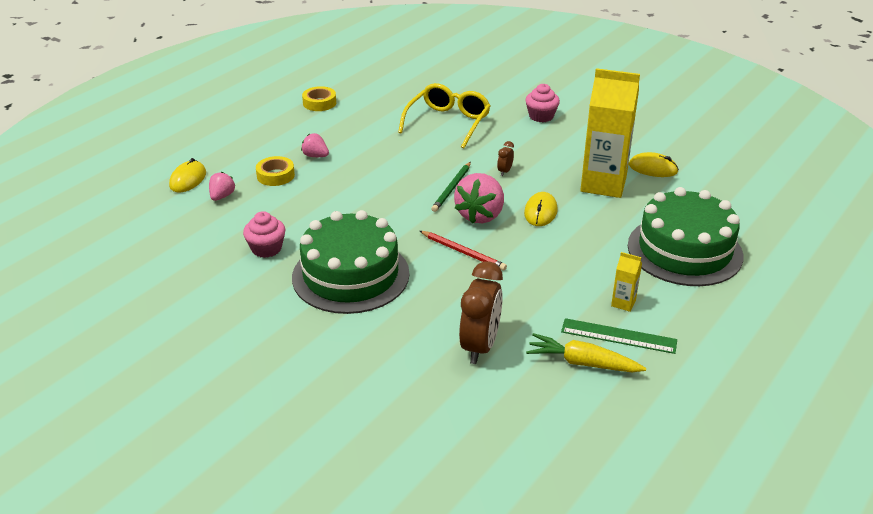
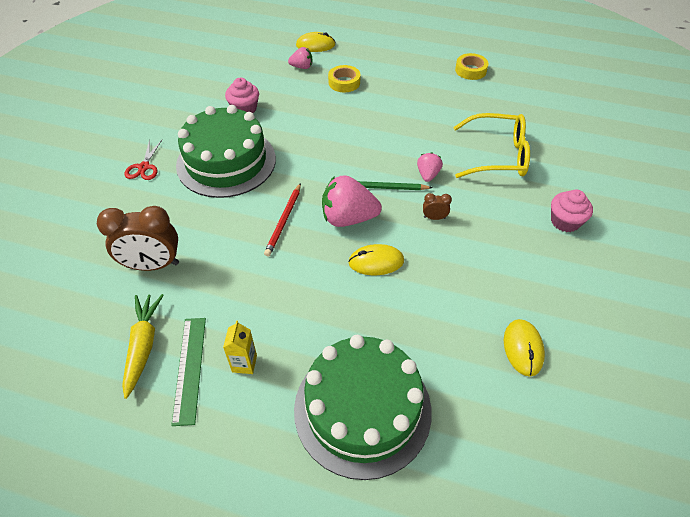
camera: 70 degrees right, 15 degrees up
(315, 156) = (385, 93): pink strawberry -> pink strawberry (428, 175)
(317, 338) = (144, 167): none -> red scissors
(603, 184) = (458, 305): yellow carton -> none

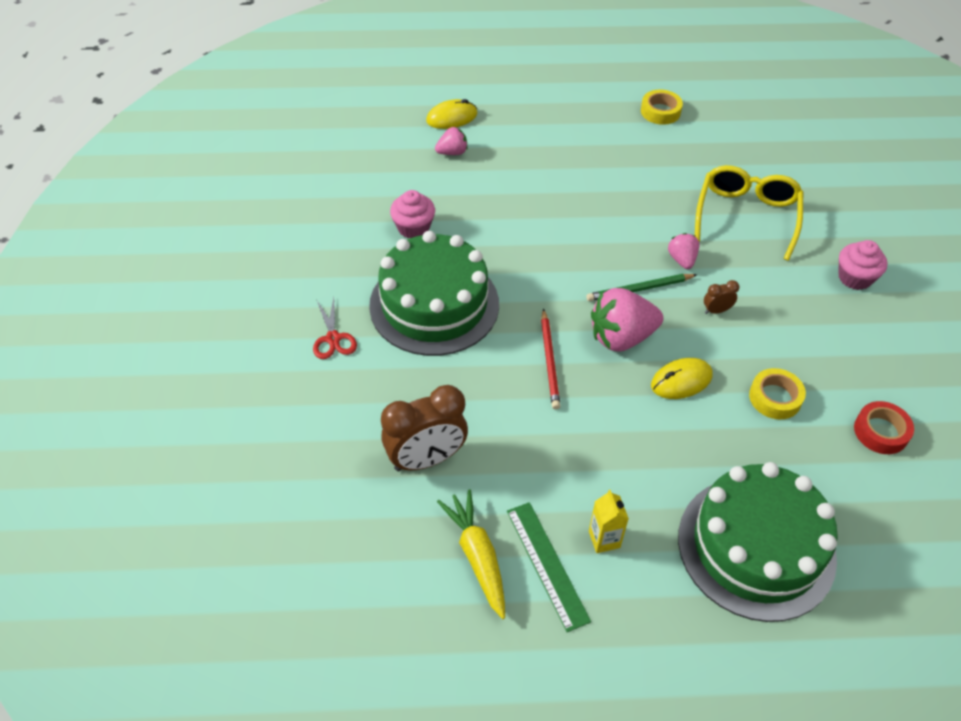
camera: 20 degrees left, 0 degrees up
(344, 82) = (518, 162): yellow tape -> yellow tape (775, 398)
(498, 155) = (746, 216): yellow glasses -> yellow glasses turned 60 degrees counterclockwise
(523, 348) = (881, 431): yellow mouse -> red tape

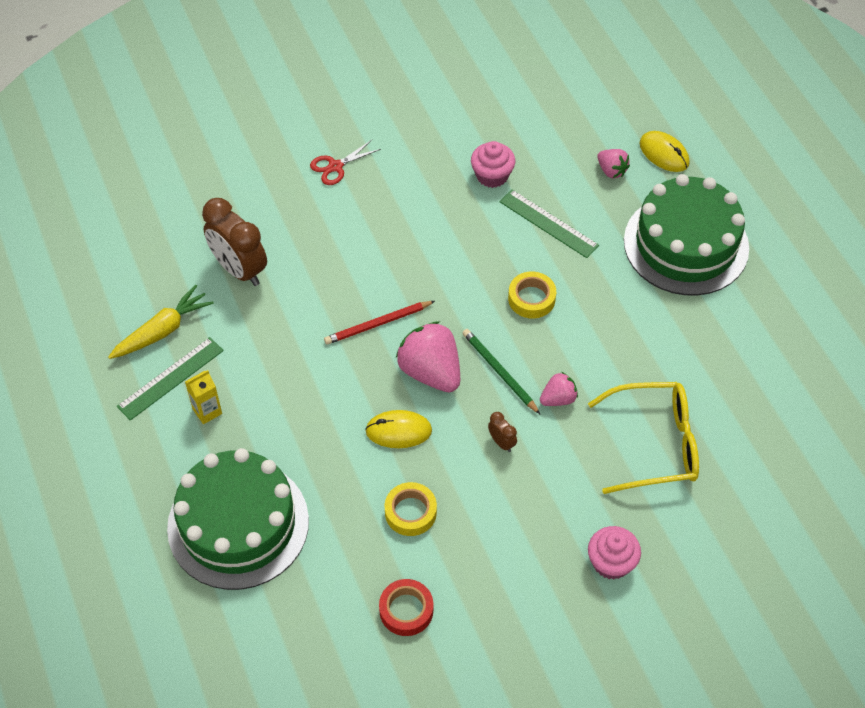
camera: 70 degrees right, 5 degrees up
(434, 304) = (405, 221): green cake -> green cake (686, 244)
(489, 208) = (548, 223): none -> green ruler
(660, 111) = (786, 329): yellow tape -> yellow tape (531, 299)
(681, 381) = (398, 431): yellow mouse -> yellow mouse turned 45 degrees counterclockwise

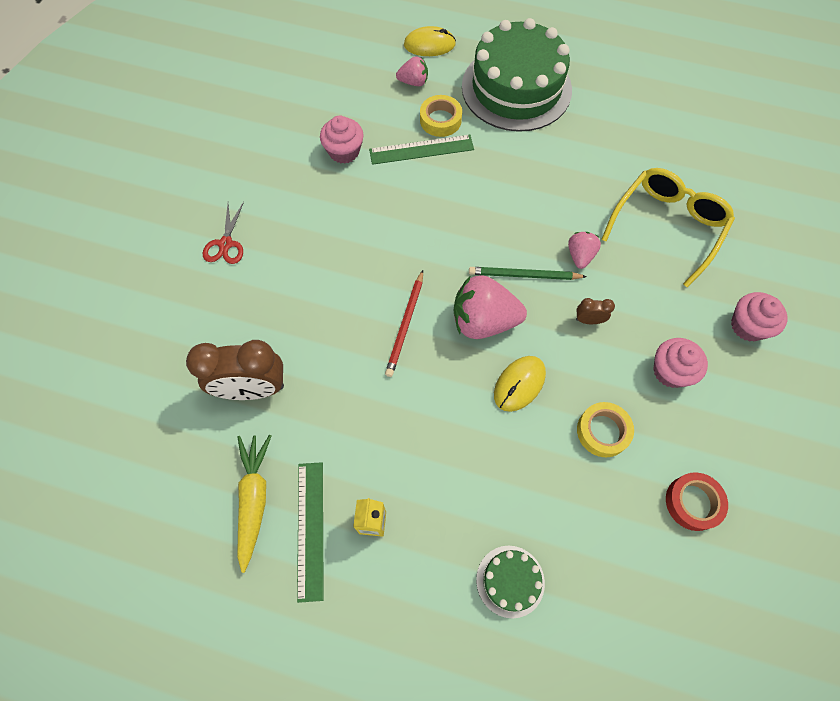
camera: 50 degrees left, 10 degrees up
(238, 524) = (510, 581): green cake -> green cake, size x0.44
(510, 529) = (670, 371): none -> pink cupcake
(531, 299) = (477, 208): yellow tape -> yellow tape (440, 120)

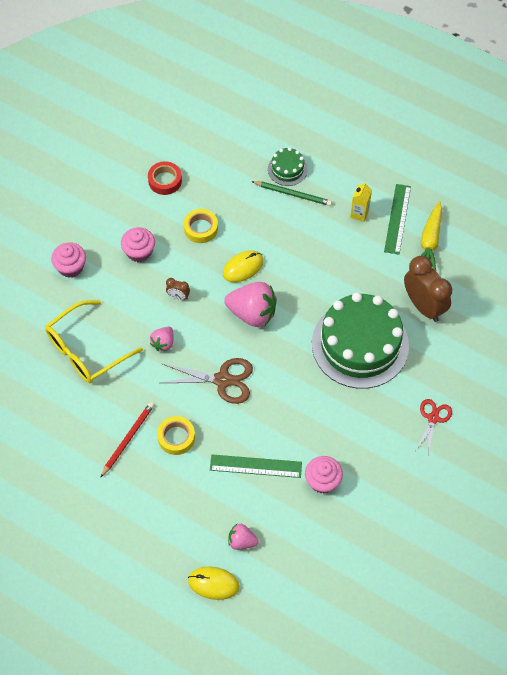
camera: 165 degrees left, 5 degrees down
(252, 389) = (423, 306): brown clock -> brown clock turned 45 degrees clockwise
(405, 325) = (308, 323): red pencil -> red pencil (128, 439)
(440, 120) = (230, 492): yellow tape -> yellow tape (176, 437)
(491, 229) = (222, 380): none -> brown scissors
(516, 88) = (150, 510): green cake -> green cake (360, 344)
(524, 275) = (211, 338): green pencil -> green pencil (293, 194)

